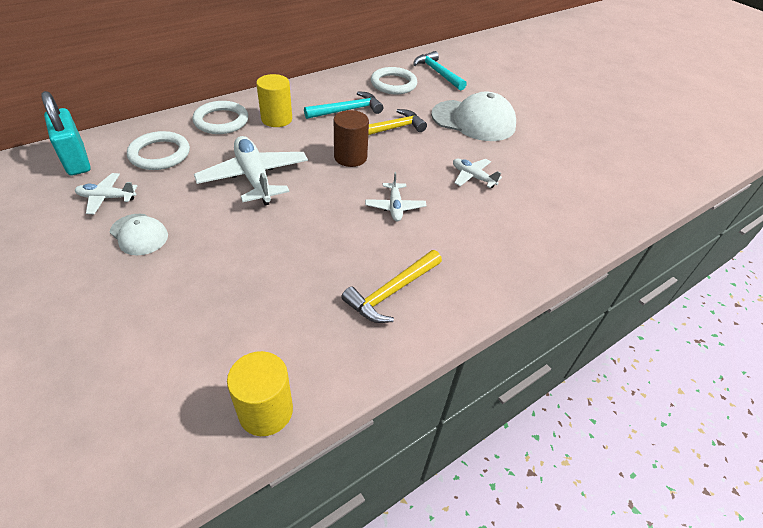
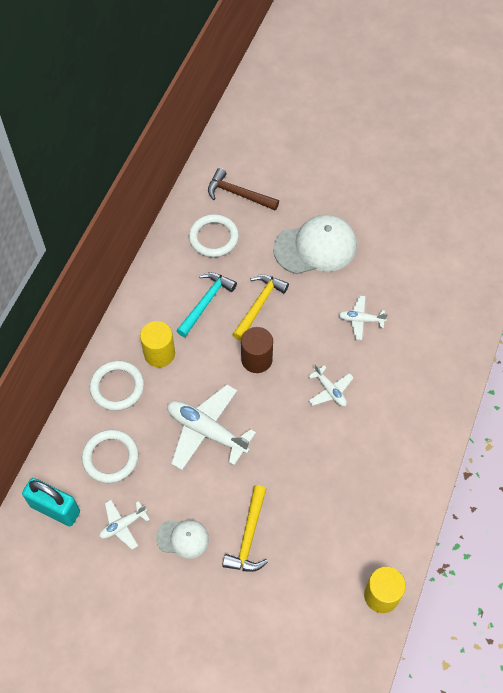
camera: 30 degrees left, 15 degrees up
(392, 292) = (385, 468): yellow hammer -> yellow hammer (249, 536)
(437, 73) = (238, 194): turquoise hammer -> brown hammer

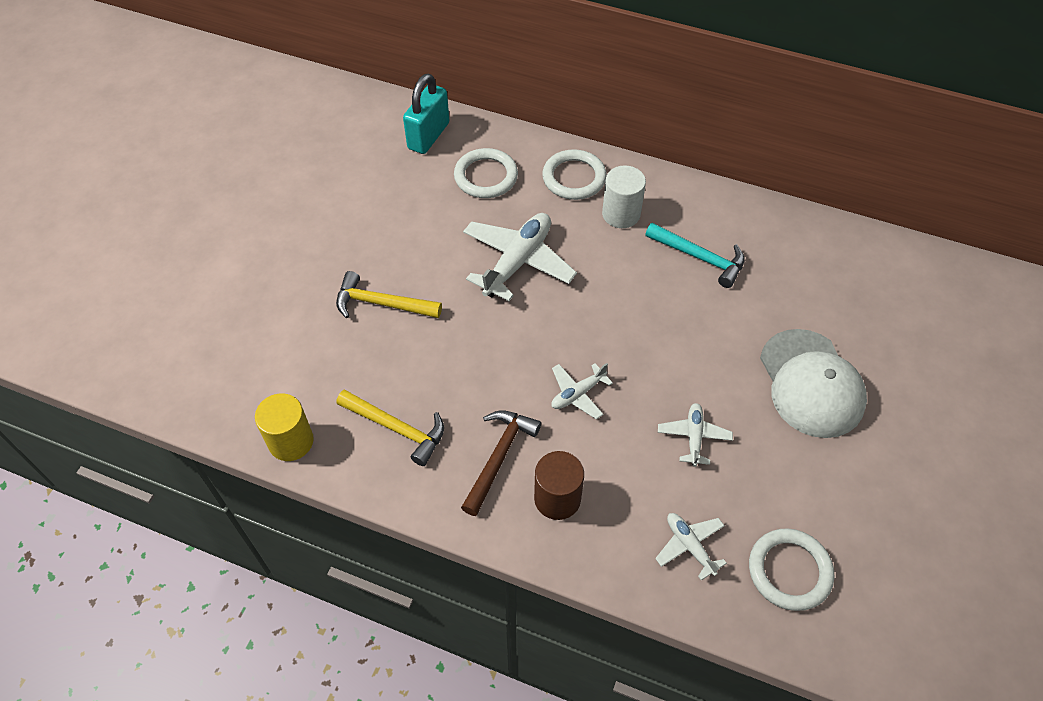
camera: 90 degrees right, 5 degrees down
(123, 525) = (406, 190): white plane -> white plane (690, 546)
(159, 354) = (621, 214): yellow cylinder -> white cylinder
(183, 538) = (385, 242): white cap -> none
(213, 238) = (803, 264): white ring -> white ring (789, 571)
(238, 194) = (883, 291): brown hammer -> brown hammer (499, 457)
(256, 359) = (620, 312): brown cylinder -> brown cylinder (557, 498)
(259, 305) = (704, 315): yellow hammer -> yellow hammer (397, 428)

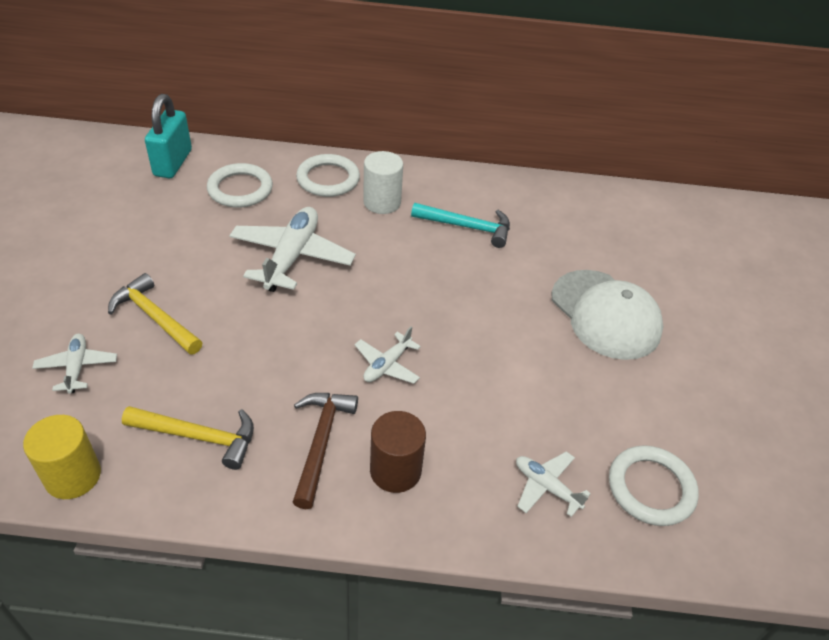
camera: 20 degrees left, 10 degrees down
(381, 304) = (154, 317): yellow hammer -> yellow hammer turned 45 degrees clockwise
(693, 437) = (514, 382): white plane -> white plane (77, 367)

